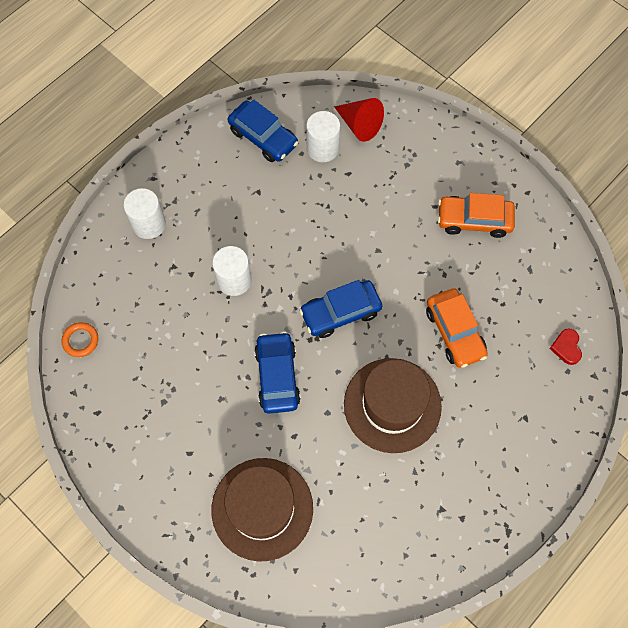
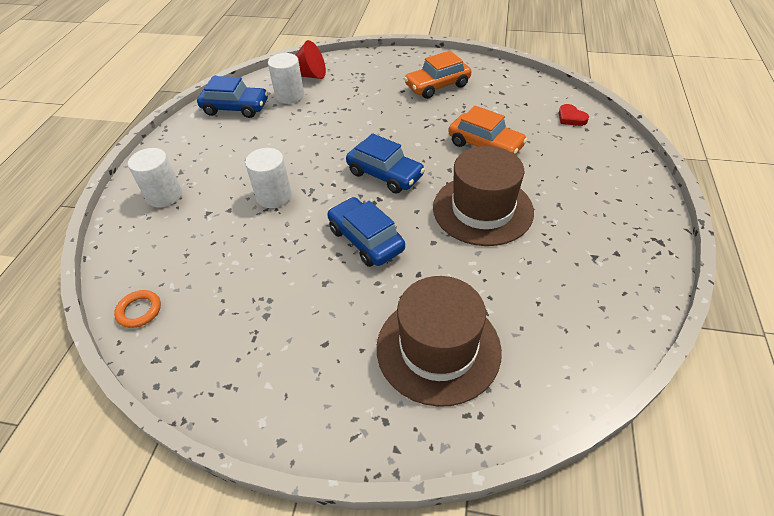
camera: 30 degrees left, 20 degrees down
(340, 312) = (385, 174): blue car -> blue car turned 90 degrees counterclockwise

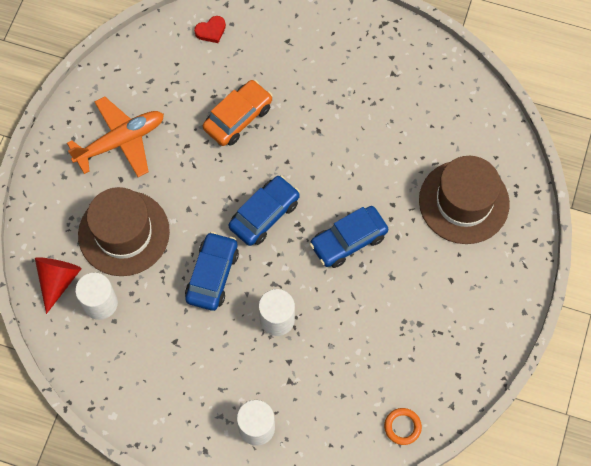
camera: 85 degrees left, 20 degrees up
(235, 108) = (111, 365): blue car -> blue car (212, 275)
(437, 86) = (121, 141): orange car -> orange plane
(482, 209) = (327, 140): brown hat -> brown hat (124, 233)

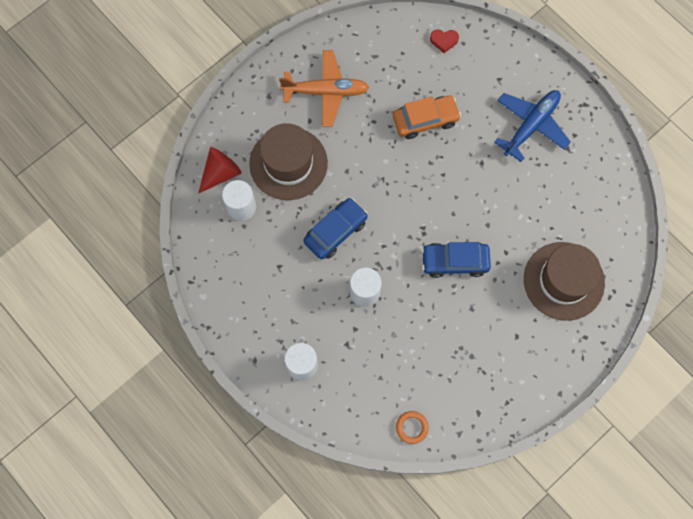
camera: 30 degrees right, 5 degrees up
(264, 215) = (401, 206): blue car -> none
(345, 69) = (531, 125): none -> blue plane

